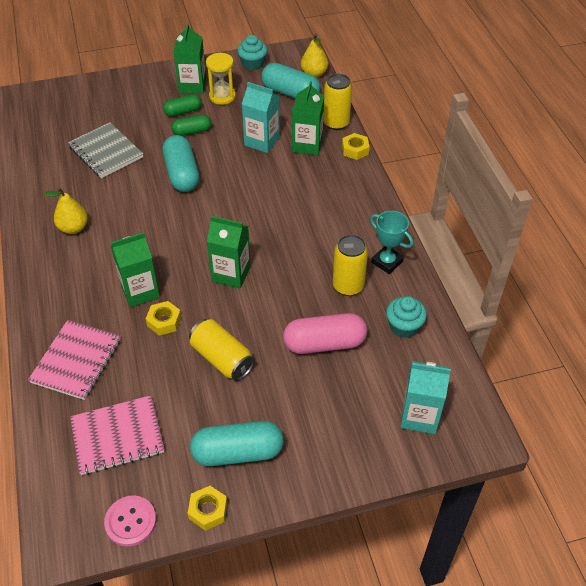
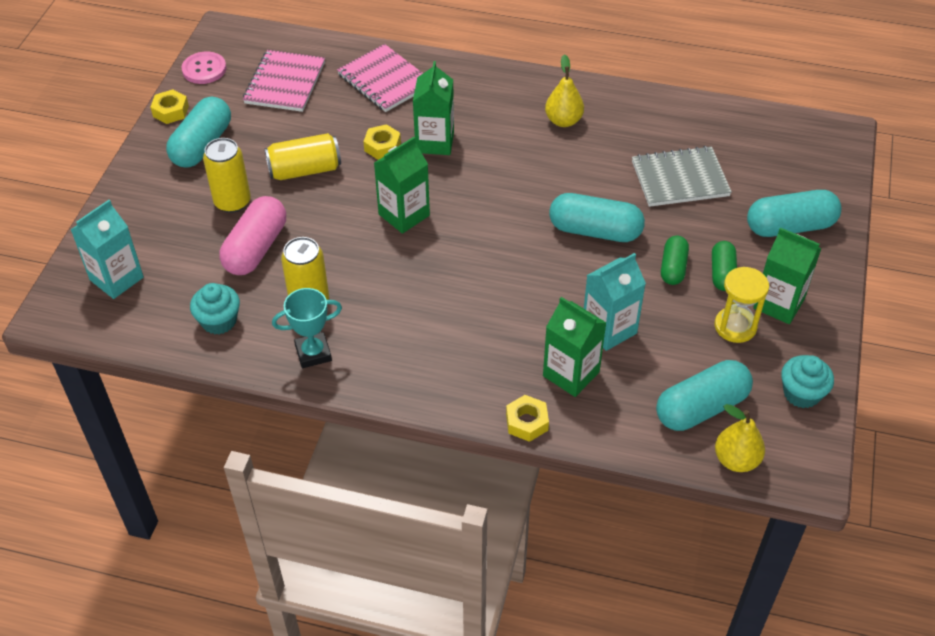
camera: 120 degrees right, 0 degrees up
(123, 96) = (790, 227): none -> turquoise capsule
(336, 123) = (598, 429): yellow can -> yellow can (232, 202)

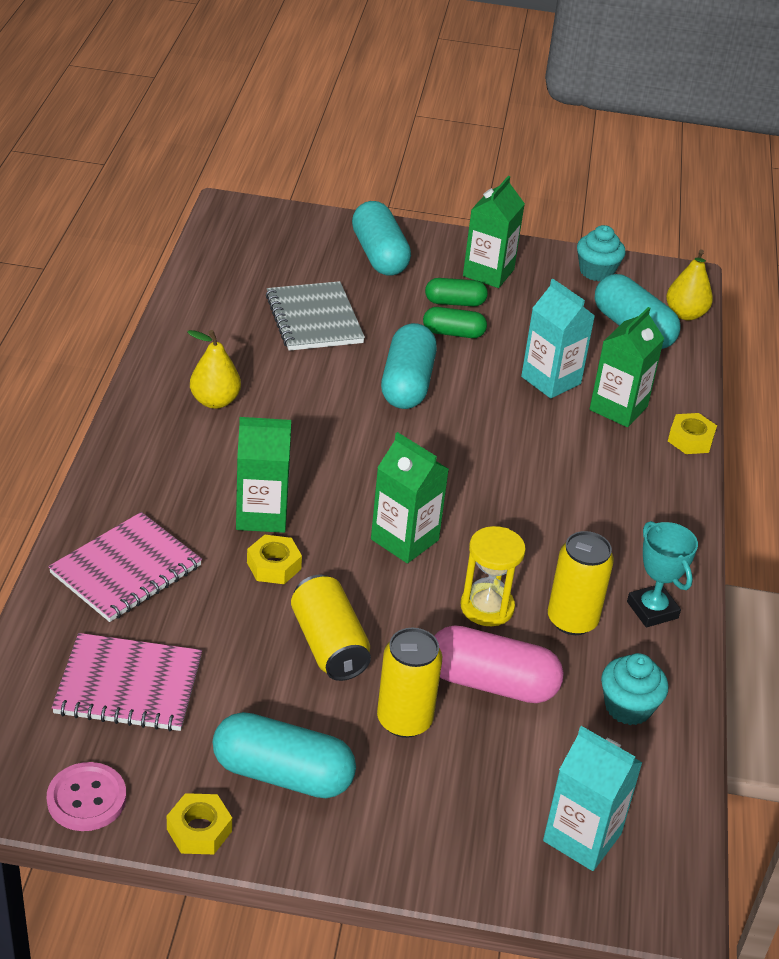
camera: 100 degrees left, 10 degrees down
(735, 326) = (525, 301): yellow hourglass -> yellow hourglass (487, 607)

